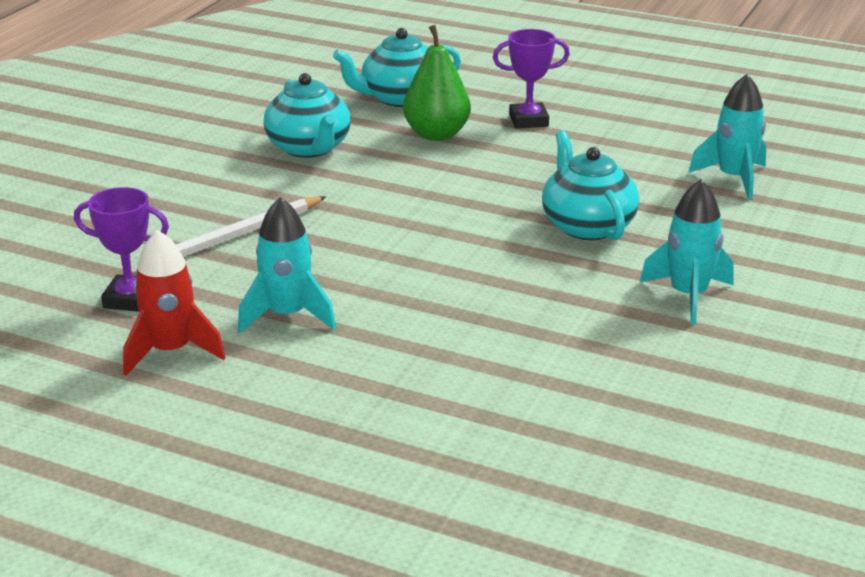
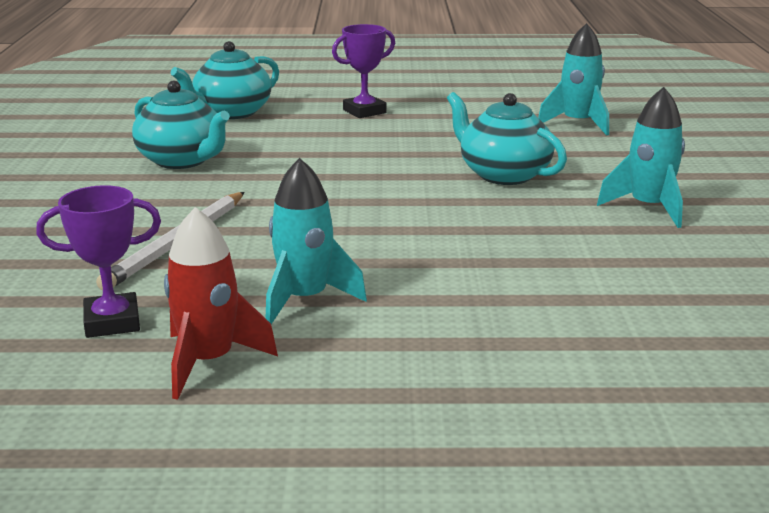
camera: 25 degrees left, 5 degrees down
(436, 134) = (294, 132): green pear -> none

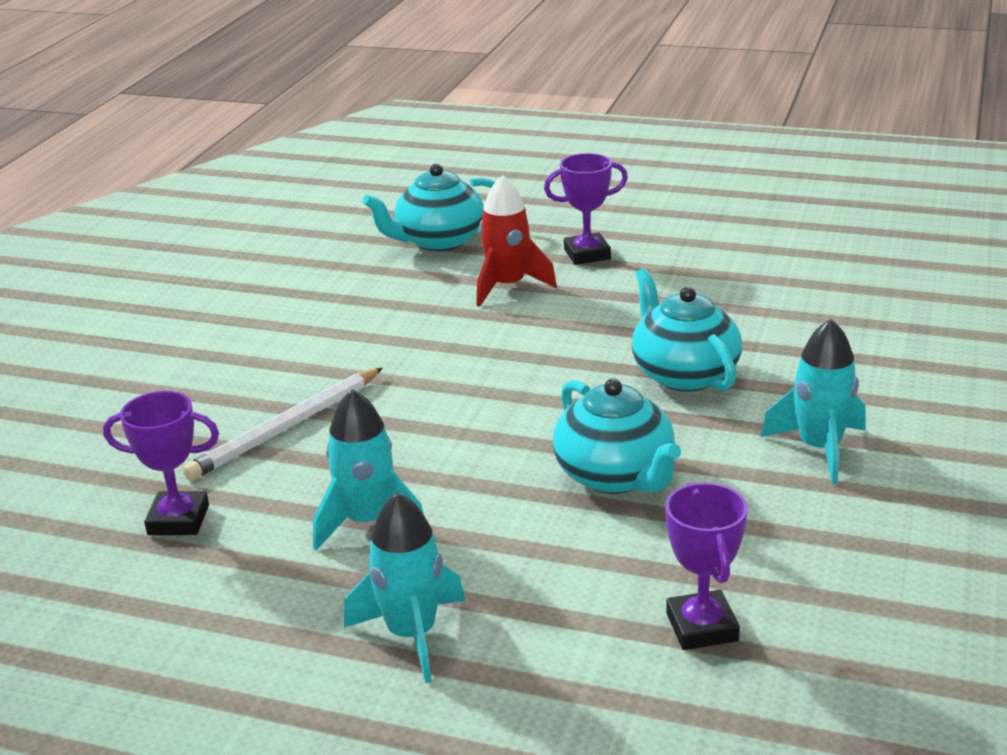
camera: 20 degrees right, 5 degrees up
(182, 161) = (350, 310): turquoise teapot -> turquoise teapot (616, 476)
(208, 362) = (238, 584): red rocket -> red rocket (507, 286)
(577, 124) = (829, 302): turquoise rocket -> turquoise rocket (412, 635)
(659, 332) = (701, 627): none -> purple trophy

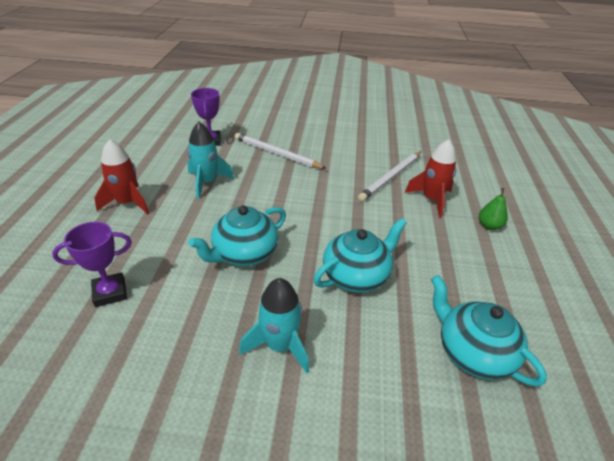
camera: 75 degrees right, 10 degrees up
(412, 635) = (127, 203): turquoise rocket -> red rocket
(429, 312) = (391, 177): none -> white pencil
(438, 241) = (470, 172): turquoise teapot -> turquoise teapot (472, 352)
(587, 254) = (489, 226): purple trophy -> green pear

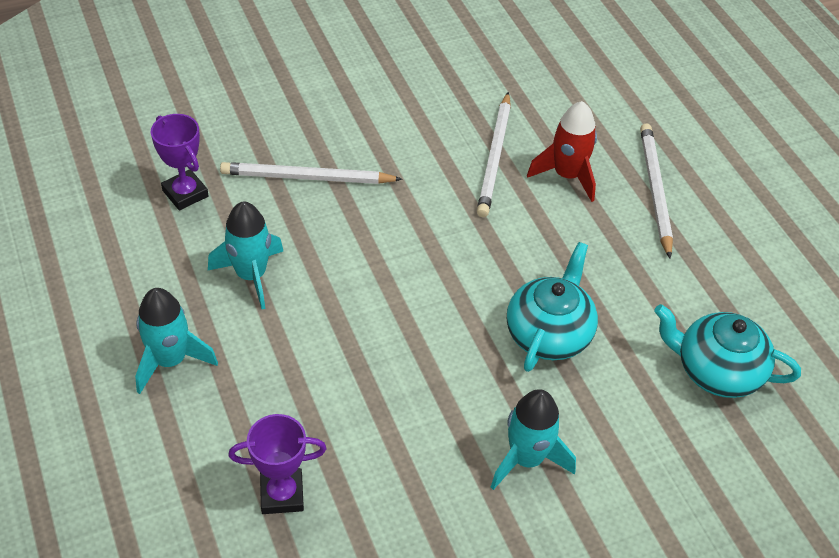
camera: 30 degrees left, 10 degrees up
(110, 292) = (282, 494): purple trophy -> purple trophy turned 45 degrees clockwise
(127, 203) = (170, 360): red rocket -> turquoise rocket
(244, 254) = (397, 365): turquoise teapot -> none
(489, 226) = (654, 190): green pear -> white pencil

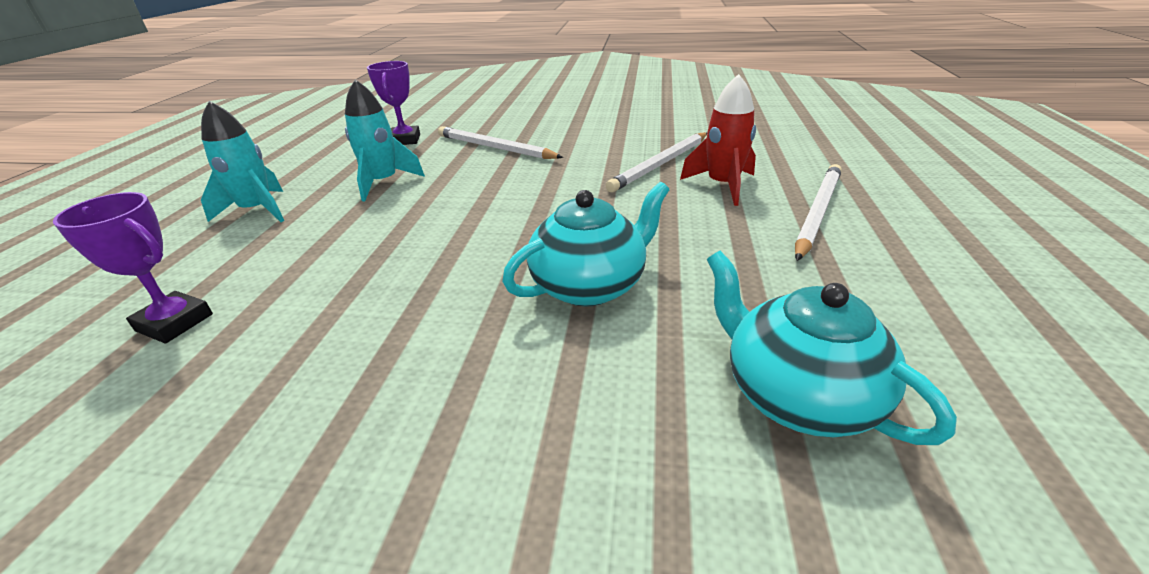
camera: 35 degrees right, 15 degrees down
(526, 459) = (433, 392): turquoise rocket -> none

